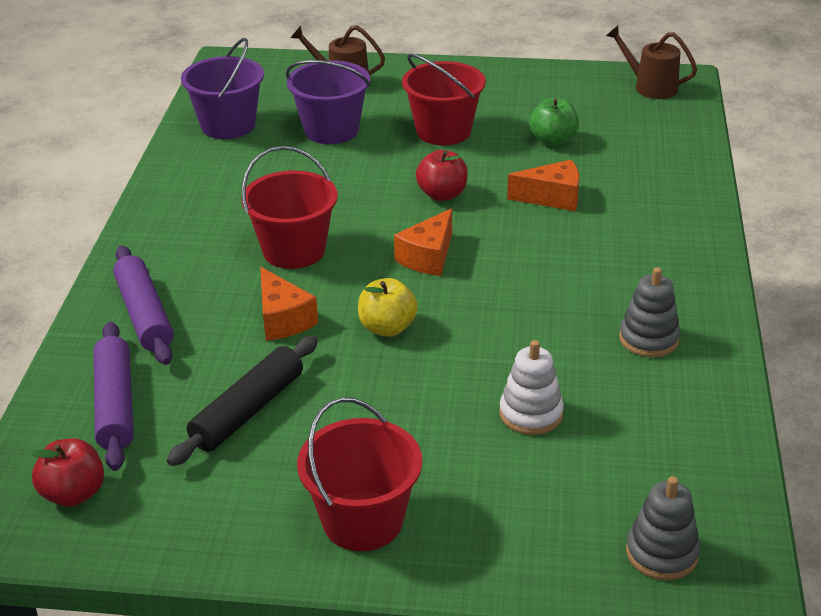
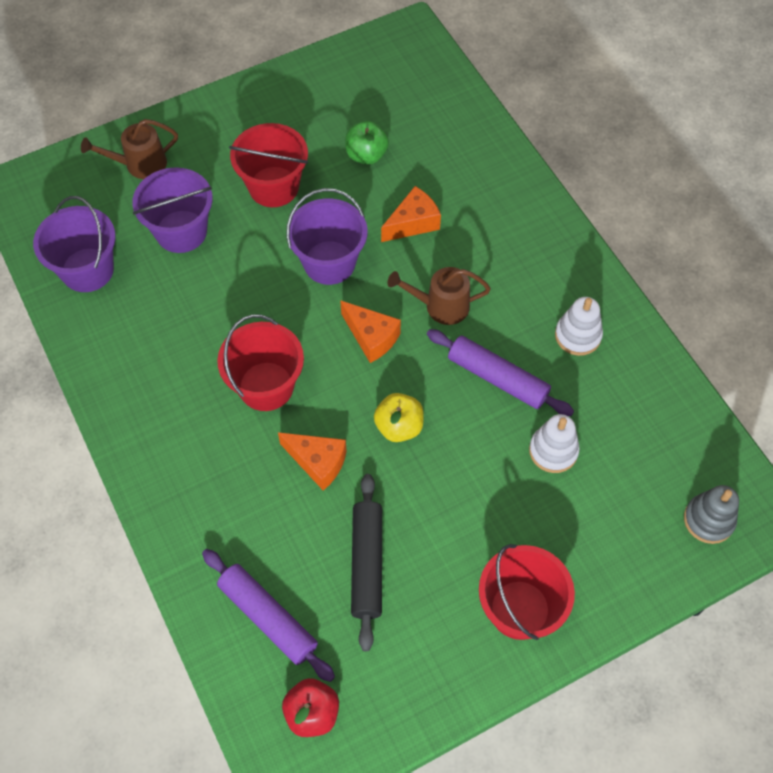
camera: 35 degrees left, 25 degrees up
(145, 315) = (210, 519): purple rolling pin -> purple rolling pin (497, 378)
(428, 257) = (371, 337): orange cheese -> orange cheese turned 45 degrees counterclockwise
(442, 194) = (329, 262): red apple -> purple bucket
(648, 339) = (578, 335): grey stacking toy -> white stacking toy
(650, 87) = (394, 52): brown watering can -> brown watering can (441, 306)

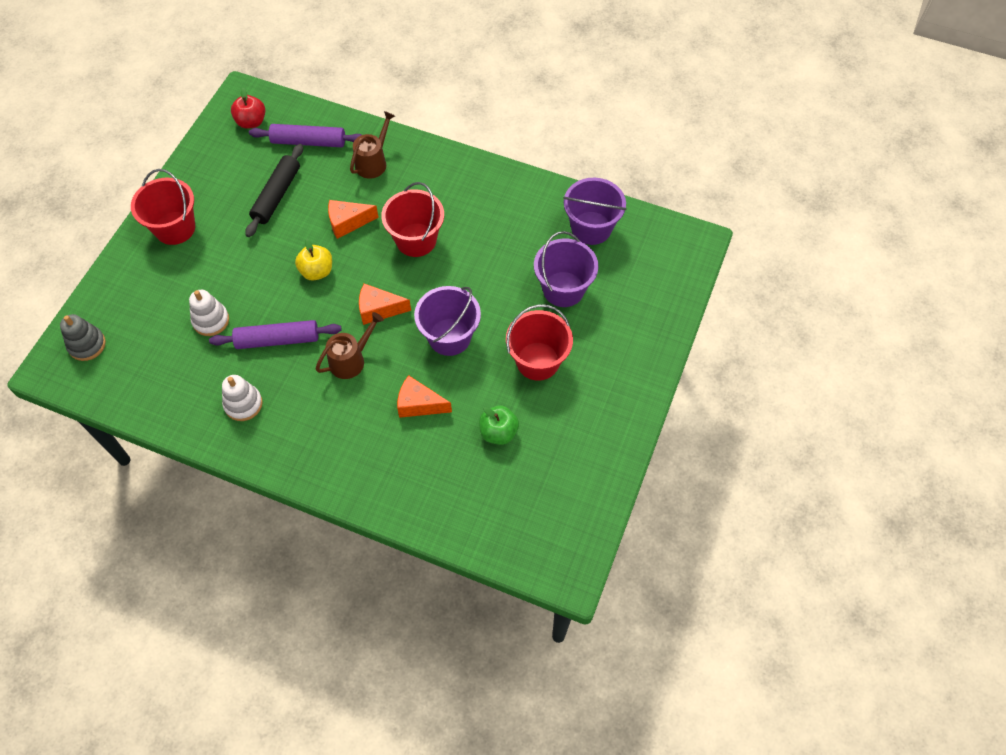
camera: 140 degrees right, 0 degrees up
(140, 164) = (640, 312): brown watering can -> brown watering can (373, 162)
(367, 564) = (276, 195): black rolling pin -> black rolling pin turned 60 degrees clockwise
(413, 223) = (419, 404): orange cheese -> orange cheese turned 90 degrees clockwise

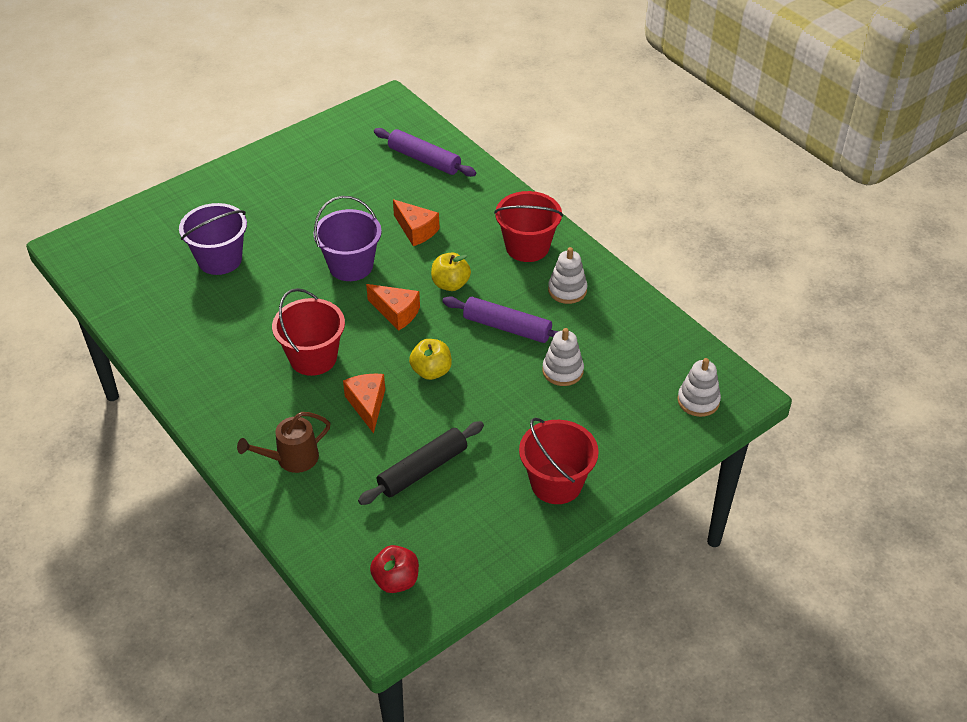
camera: 150 degrees left, 15 degrees down
(87, 345) = (698, 401): grey stacking toy -> white stacking toy
(308, 142) = (345, 519): purple rolling pin -> purple rolling pin (424, 160)
(348, 223) = (367, 405): orange cheese -> orange cheese turned 120 degrees counterclockwise
(351, 360) = (450, 284): brown watering can -> yellow apple
(498, 432) = (368, 189): green apple -> none
(537, 361) = (293, 219): red bucket -> red bucket (527, 247)
(591, 228) = (143, 296): purple bucket -> none

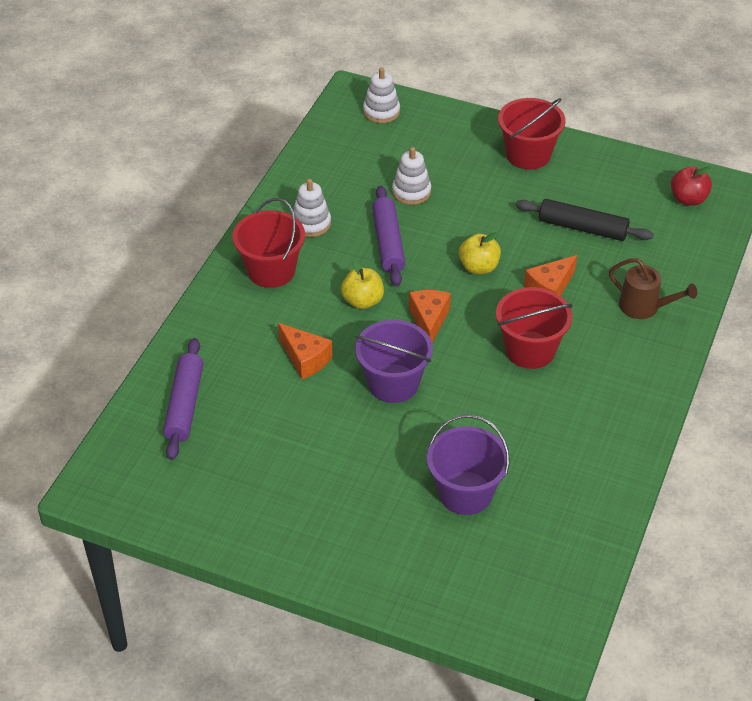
camera: 120 degrees left, 0 degrees up
(416, 230) = (305, 359): orange cheese -> orange cheese turned 120 degrees clockwise

